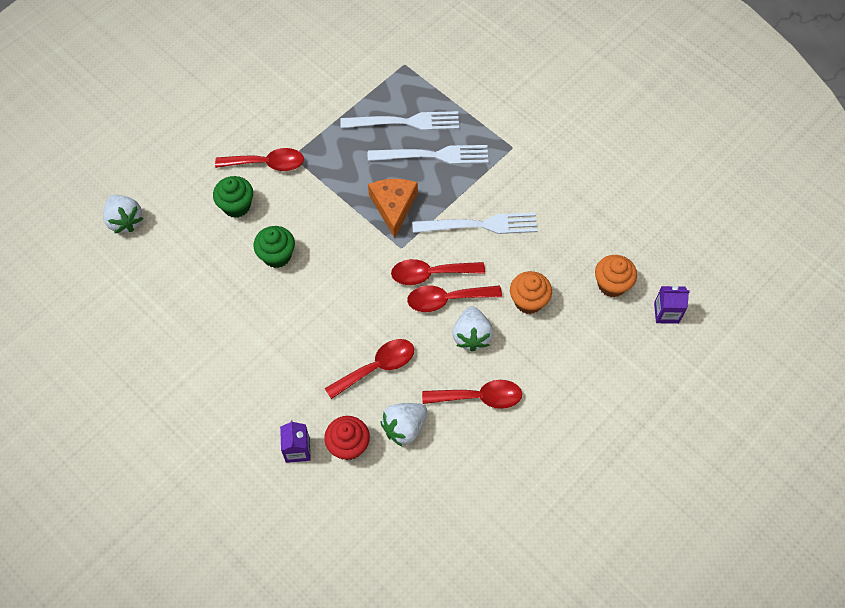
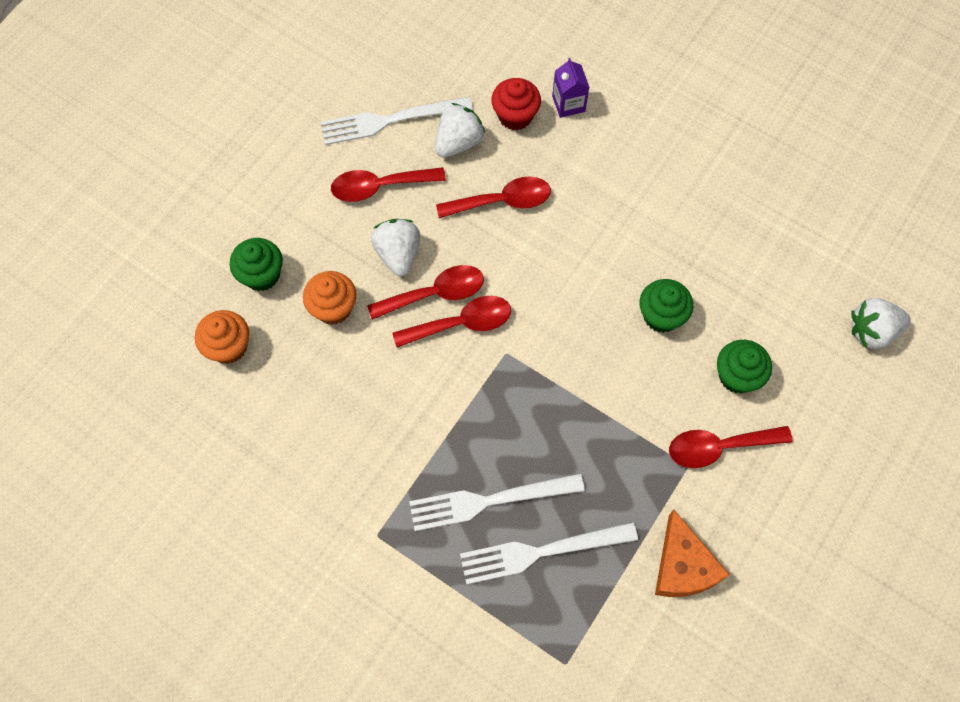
camera: 170 degrees right, 5 degrees up
(125, 221) = (872, 331): white strawberry -> white strawberry turned 60 degrees counterclockwise
(377, 367) = (502, 201): red spoon -> red spoon turned 150 degrees counterclockwise
(393, 206) = (528, 410): orange cheese -> orange cheese (683, 566)
(481, 225) = (406, 403): white fork -> white fork (389, 121)
(584, 336) = (261, 275): none -> green cupcake
(666, 313) = (160, 321): purple carton -> none

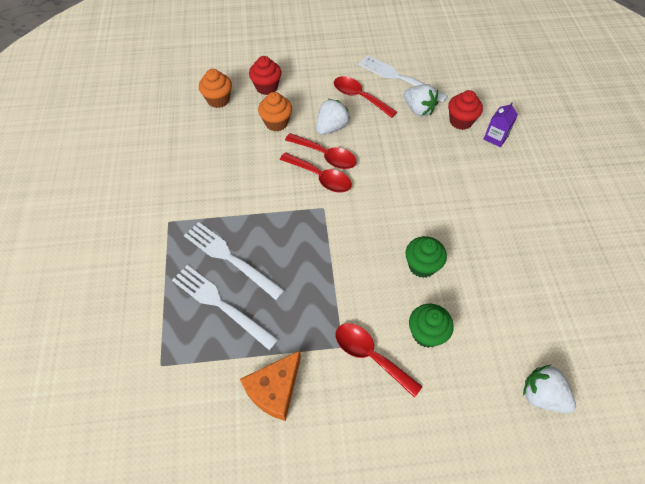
camera: 50 degrees right, 10 degrees down
(261, 275) = (266, 87): green cupcake -> red cupcake
(458, 142) = (418, 109): white strawberry -> white strawberry turned 45 degrees clockwise
(502, 201) = (407, 148): red spoon -> none

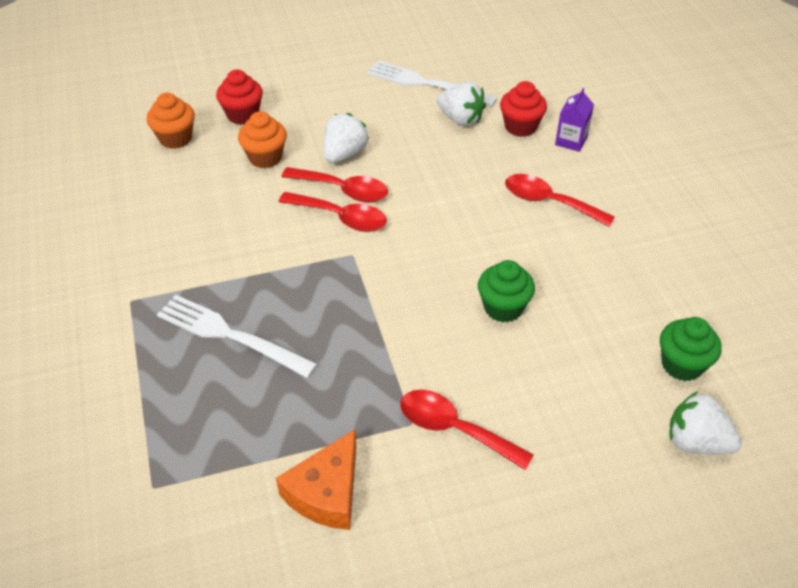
camera: 10 degrees left, 10 degrees down
(220, 304) = (226, 395): white fork -> none
(359, 97) = (376, 113): red spoon -> red spoon (548, 202)
(426, 333) = (526, 390): green cupcake -> green cupcake (682, 365)

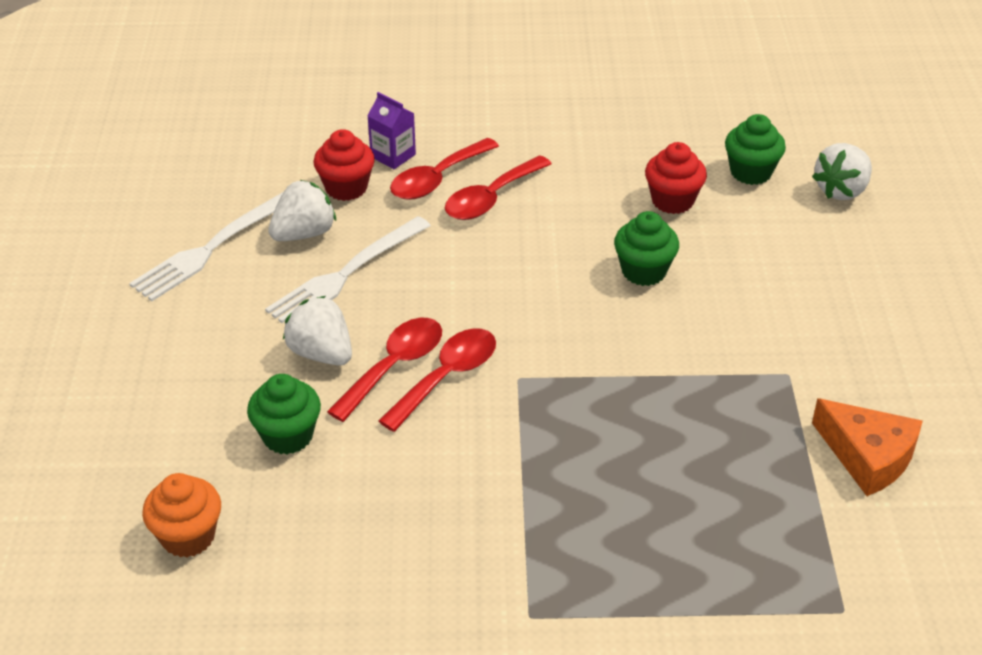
camera: 75 degrees left, 5 degrees down
(229, 335) = (622, 514): white fork -> white fork (344, 275)
(243, 115) = (173, 449): red cupcake -> red cupcake (672, 201)
(265, 157) = (288, 436): orange cupcake -> green cupcake
(453, 429) = (801, 344): red spoon -> red spoon (437, 179)

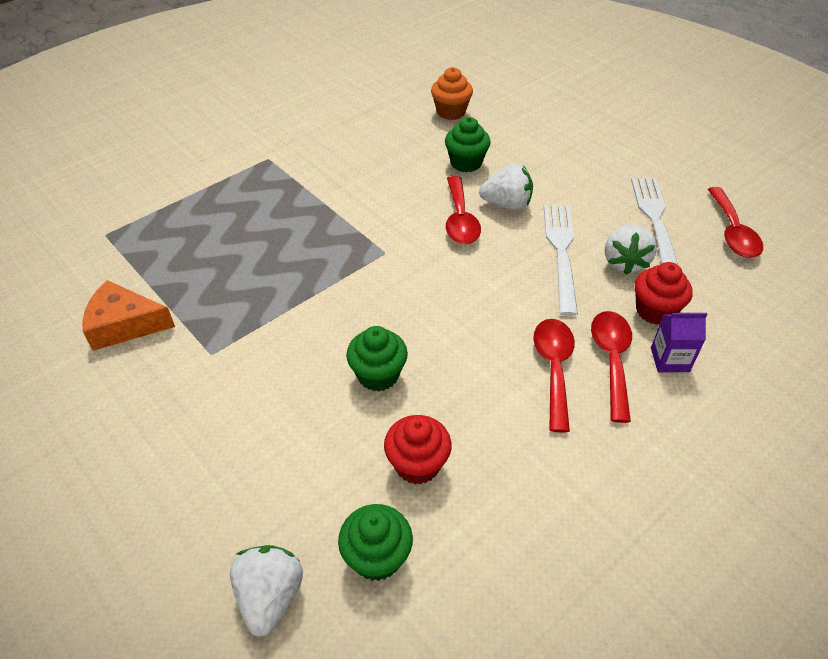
camera: 140 degrees right, 5 degrees up
(447, 377) = (425, 230): red spoon -> red spoon (732, 232)

